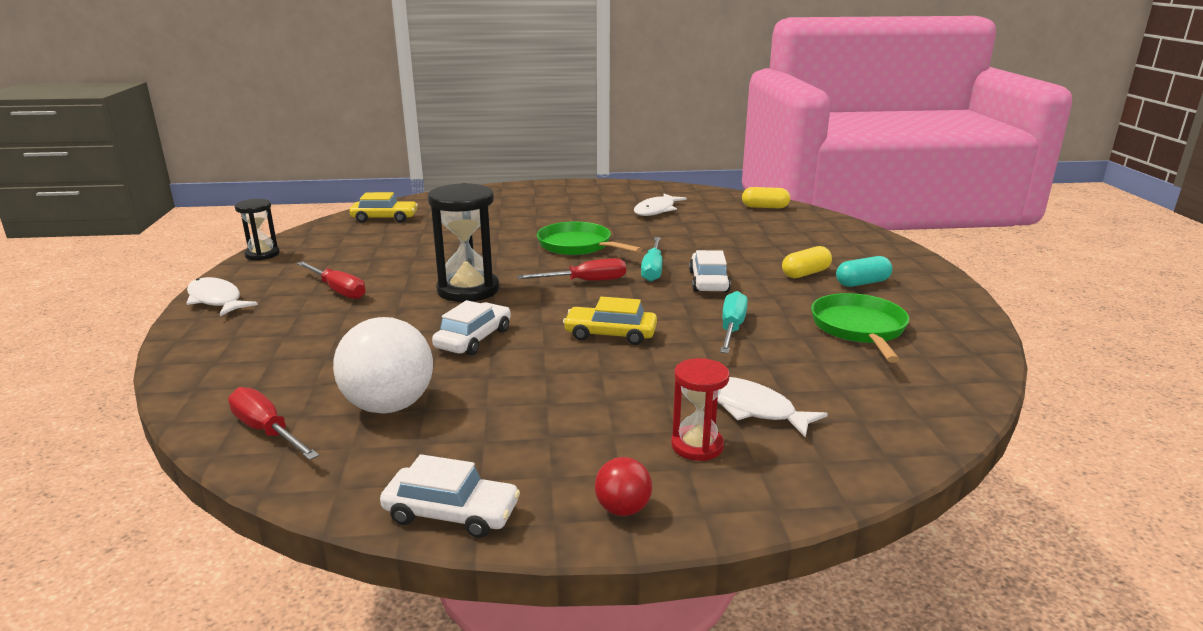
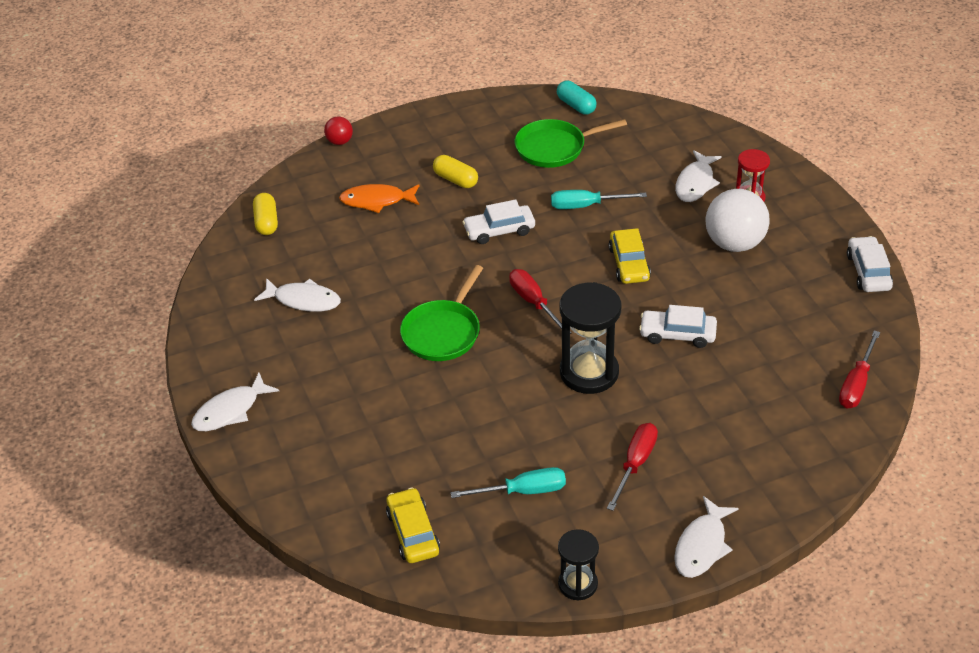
camera: 105 degrees left, 20 degrees up
(389, 406) = (793, 339): white ball -> white ball (734, 243)
(556, 187) = (230, 410): none -> white fish
(623, 509) = (822, 214): red ball -> red ball (340, 142)
(652, 270) = (486, 268): turquoise screwdriver -> turquoise screwdriver (523, 491)
(780, 241) = (377, 201): none -> orange fish
(862, 283) = (464, 150): turquoise capsule -> turquoise capsule (576, 106)

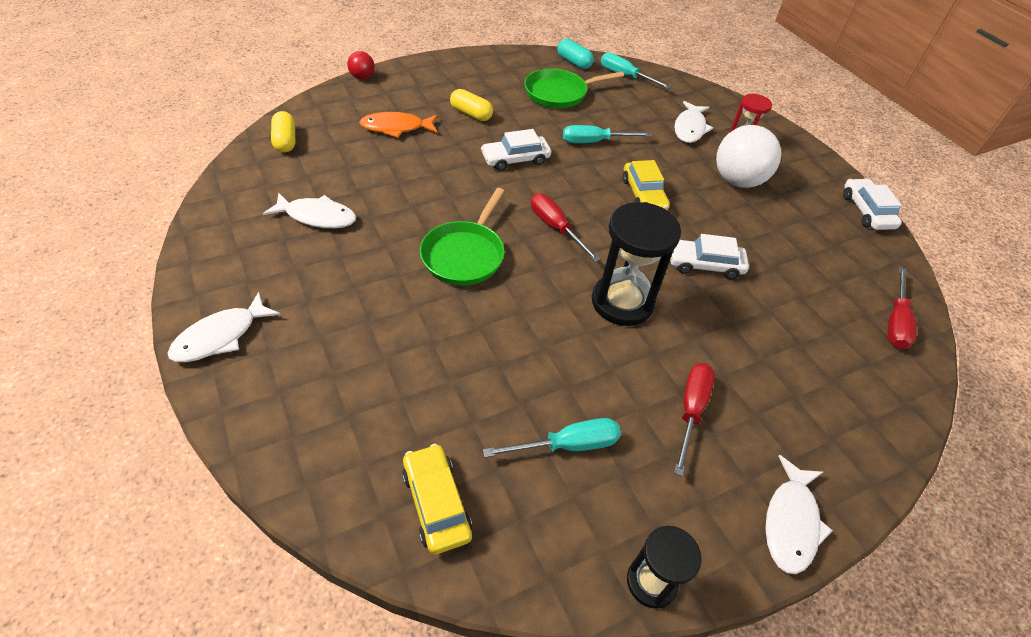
camera: 10 degrees left, 5 degrees up
(634, 120) = (625, 76): none -> turquoise screwdriver

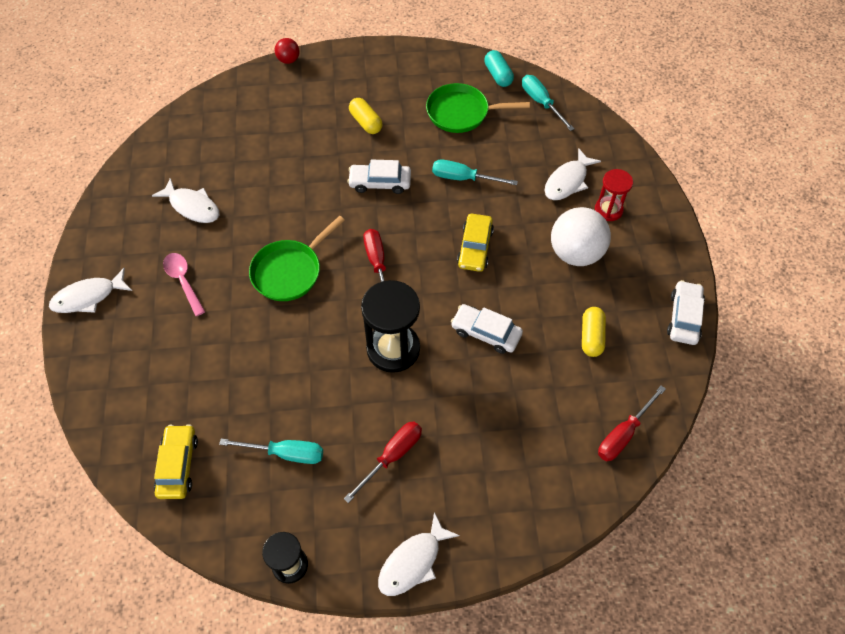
camera: 25 degrees right, 10 degrees up
(285, 141) = (197, 122): yellow capsule -> yellow capsule (591, 337)
(341, 291) = (183, 281): none -> pink spoon
(396, 128) = (293, 125): orange fish -> none

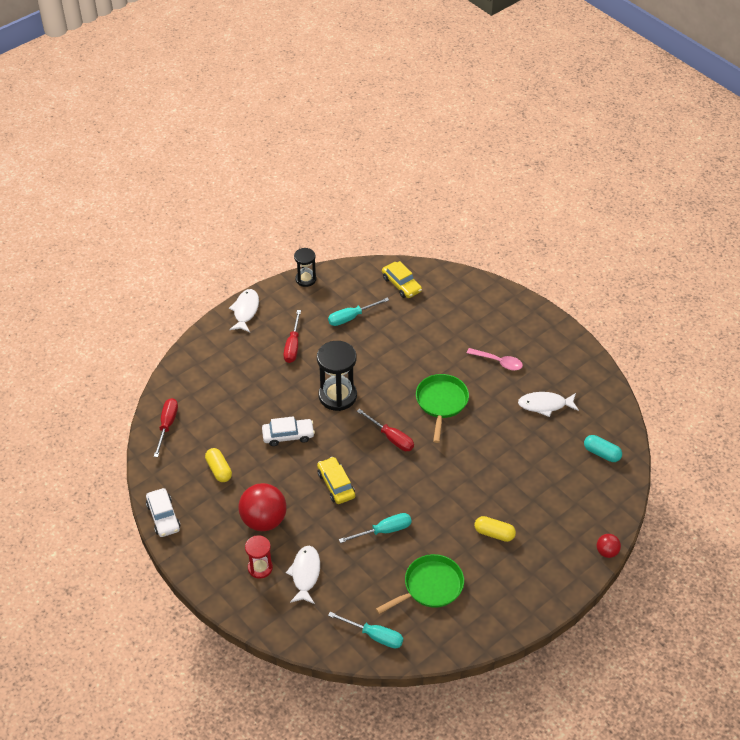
camera: 145 degrees right, 10 degrees down
(88, 297) = (542, 325): white fish -> none
(380, 183) = (439, 492): white car -> none
(498, 75) = (430, 642): turquoise capsule -> turquoise capsule (601, 453)
(575, 253) = (264, 520): white ball -> red ball

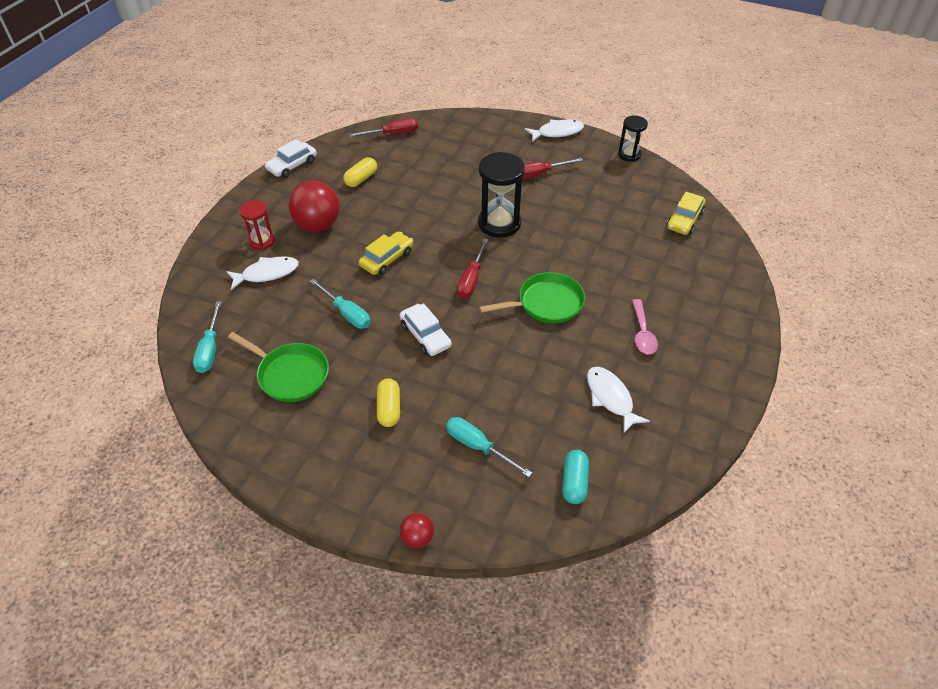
camera: 65 degrees right, 0 degrees up
(288, 435) = (427, 207): white car -> white car (425, 335)
(351, 317) = (607, 199): turquoise screwdriver -> turquoise screwdriver (478, 446)

